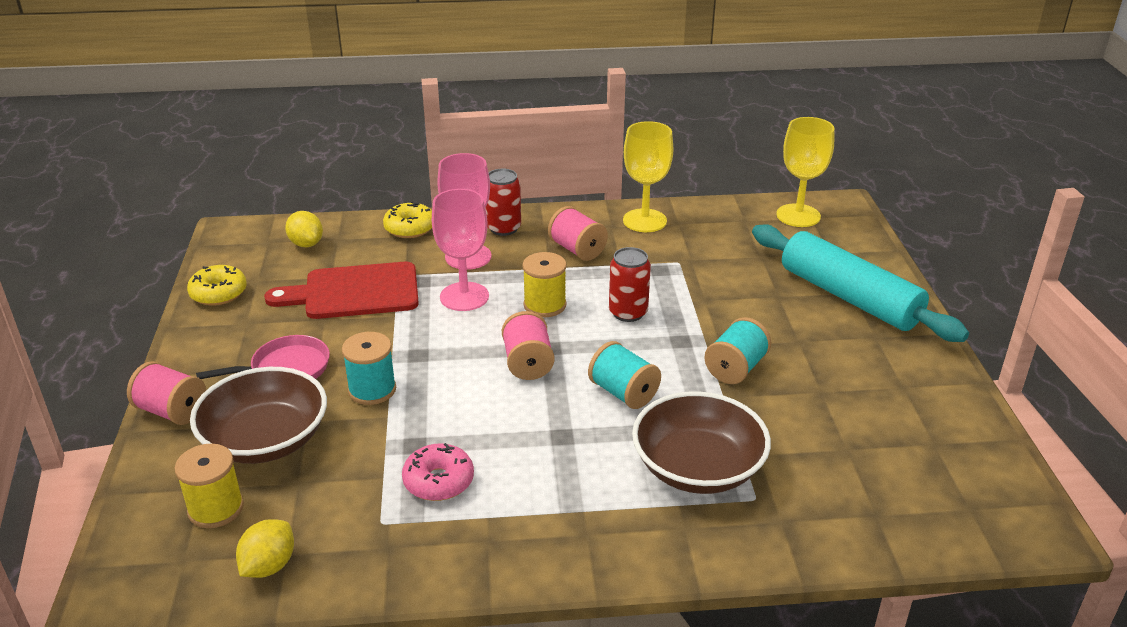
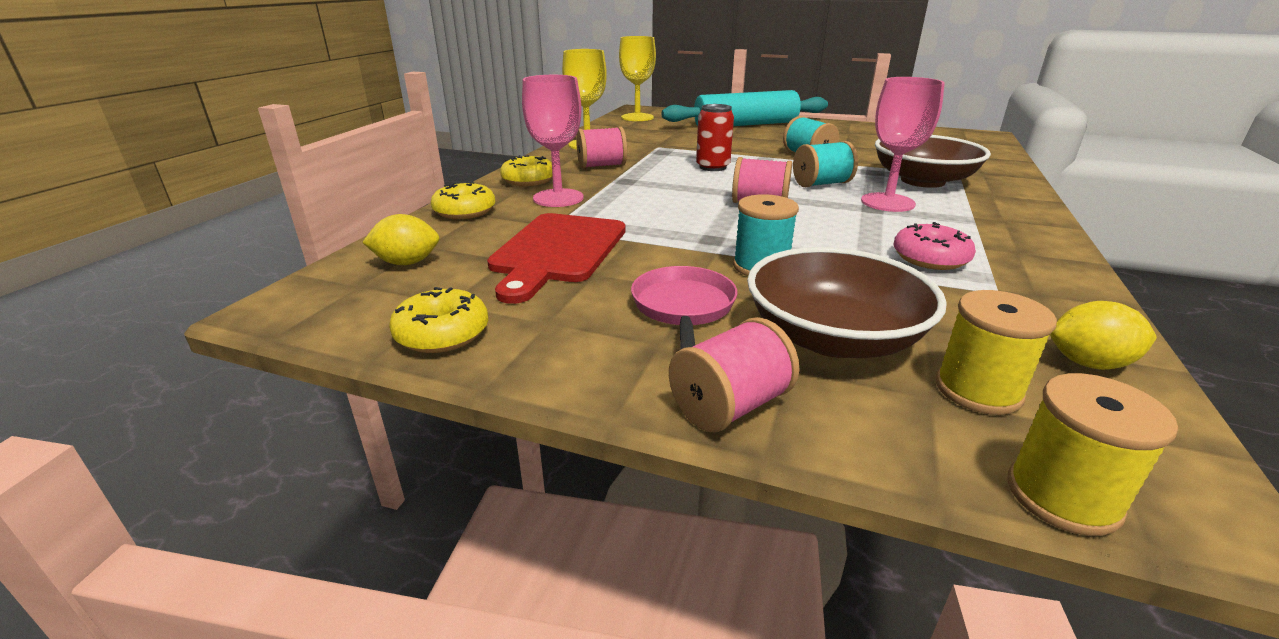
camera: 65 degrees left, 5 degrees down
(269, 566) = (1089, 363): yellow lemon -> yellow lemon turned 45 degrees counterclockwise
(464, 297) = (627, 209): pink goblet -> pink goblet (887, 202)
(503, 228) = (528, 180): red can -> yellow donut
(545, 305) = (675, 186): yellow spool -> yellow spool (1062, 496)

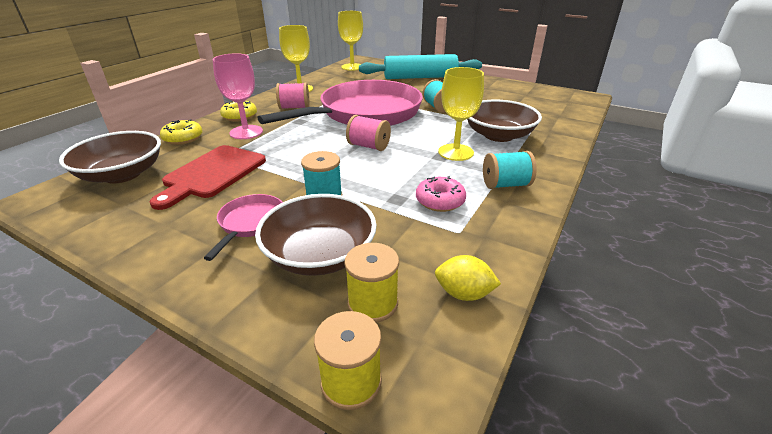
camera: 10 degrees right, 5 degrees up
(407, 263) = (122, 174): yellow lemon -> brown bowl
(442, 334) = (103, 227): yellow donut -> none
(712, 167) = (365, 113): red can -> pink pan
(730, 406) = (217, 295): pink spool -> none
(821, 184) = (425, 133): turquoise spool -> turquoise spool (505, 185)
(887, 202) = (455, 152): pink goblet -> yellow goblet

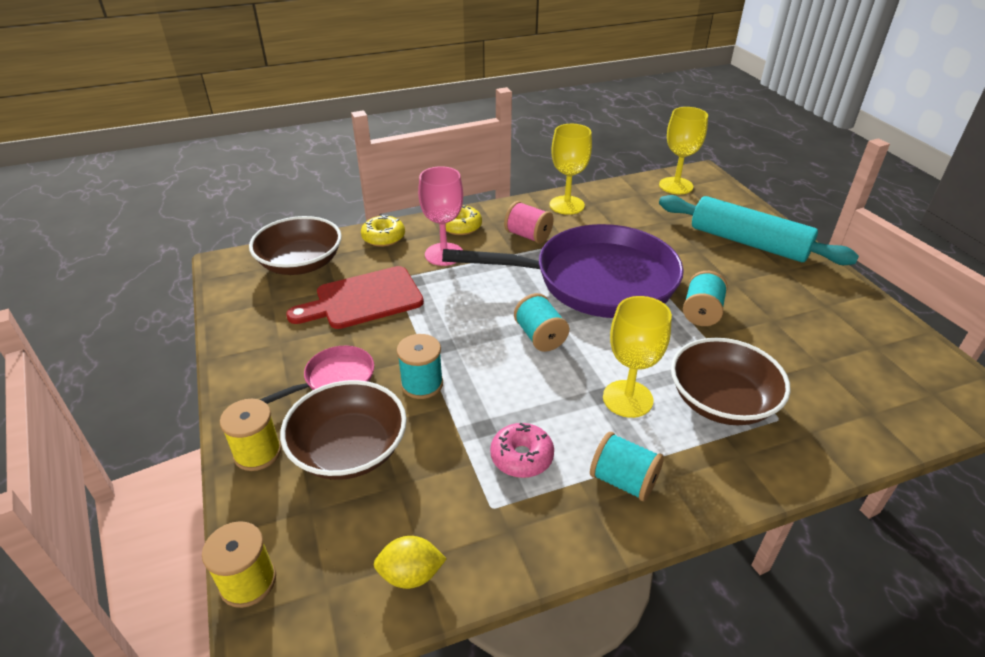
camera: 40 degrees right, 5 degrees up
(365, 113) = (595, 281): pink pan -> purple pan
(368, 146) = (540, 336): pink spool -> turquoise spool
(373, 303) = (333, 528): yellow spool -> yellow spool (257, 452)
(464, 293) = (411, 575): yellow lemon -> yellow lemon turned 60 degrees counterclockwise

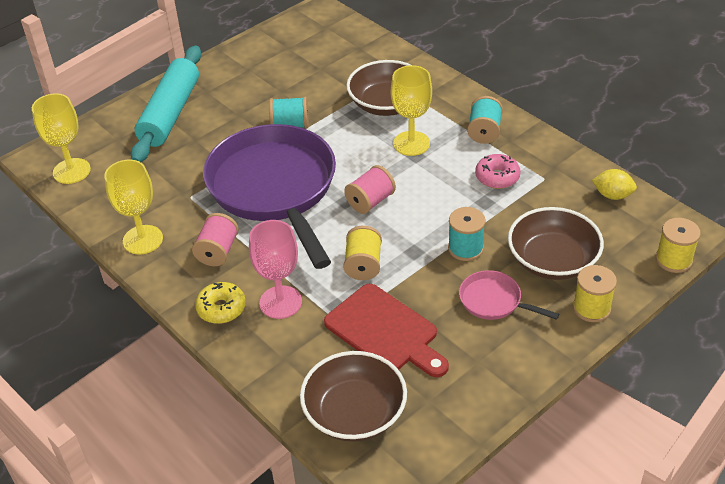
camera: 110 degrees left, 5 degrees up
(383, 237) = (271, 364): yellow donut -> none
(411, 575) = (612, 195): yellow lemon -> yellow lemon turned 45 degrees counterclockwise
(452, 308) = (363, 265): none -> yellow spool
(540, 336) = (370, 201): turquoise spool -> pink spool

